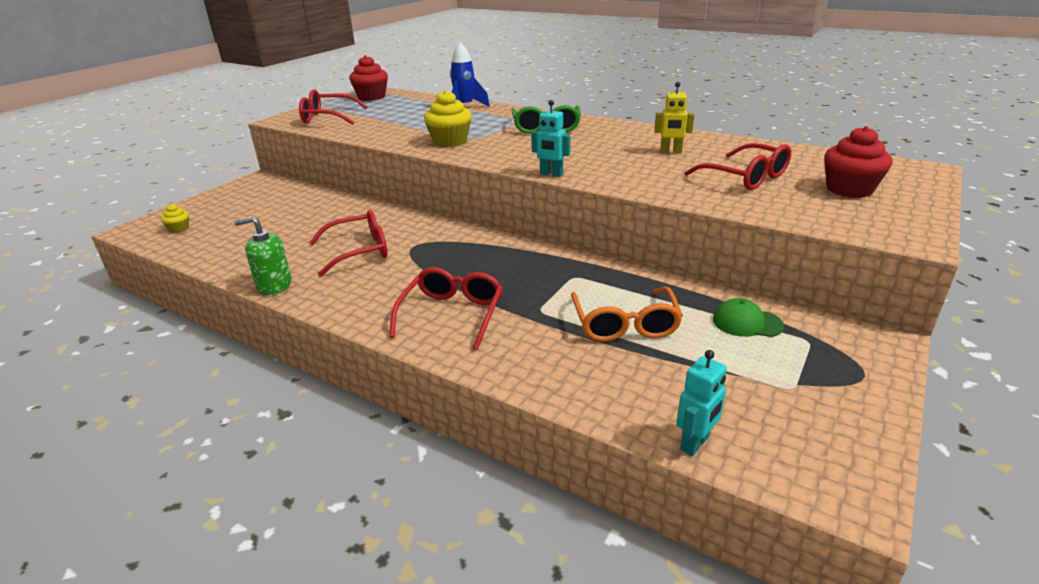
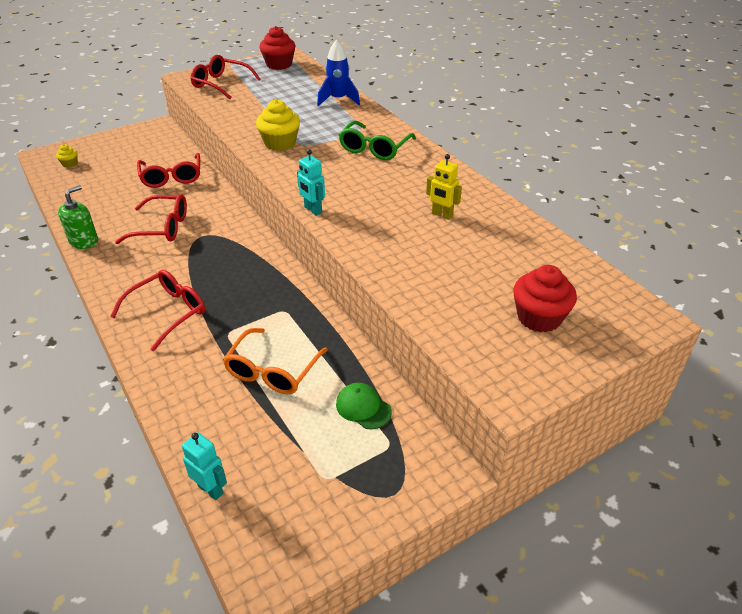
camera: 25 degrees right, 10 degrees up
(274, 285) = (84, 241): green soap dispenser -> green soap dispenser turned 105 degrees clockwise
(695, 443) = (211, 489): turquoise robot -> turquoise robot turned 120 degrees counterclockwise
(744, 177) = (465, 269): red glasses -> red glasses (171, 177)

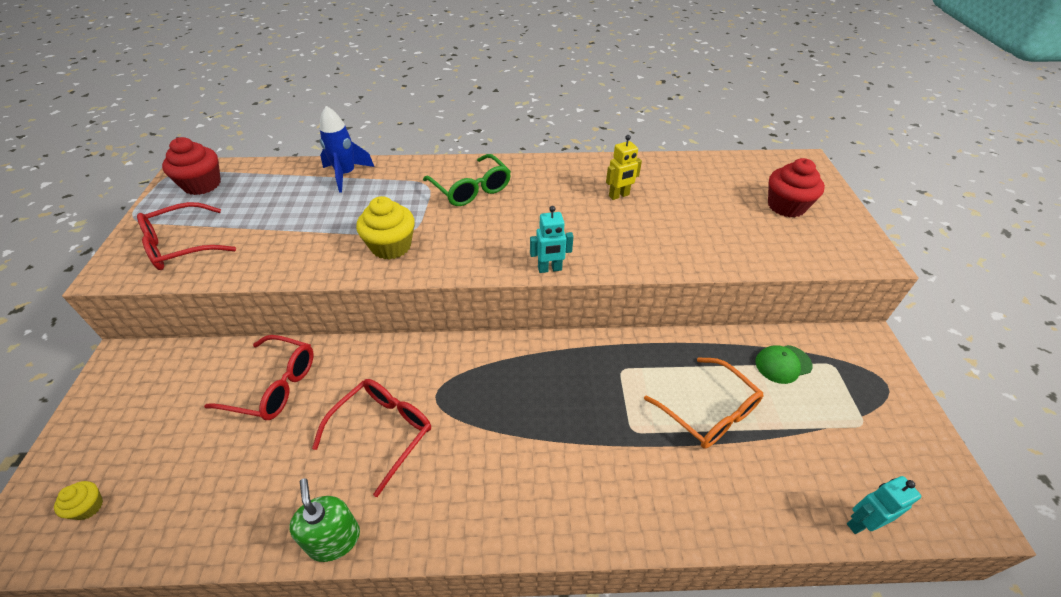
camera: 60 degrees left, 5 degrees up
(167, 313) = (565, 479): red glasses -> none

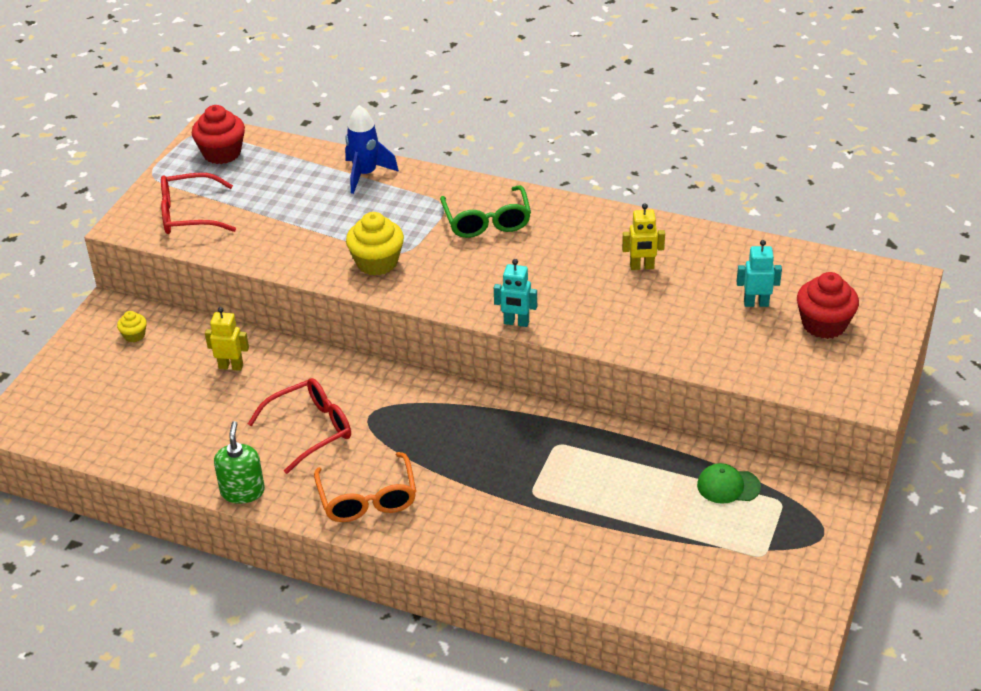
camera: 25 degrees right, 5 degrees down
(88, 507) = (69, 415): yellow cupcake -> yellow cupcake (134, 335)
(273, 385) = (231, 366): red glasses -> yellow robot
(708, 411) = (616, 501): orange glasses -> orange glasses (367, 498)
(860, 523) = (686, 617): turquoise robot -> turquoise robot (756, 303)

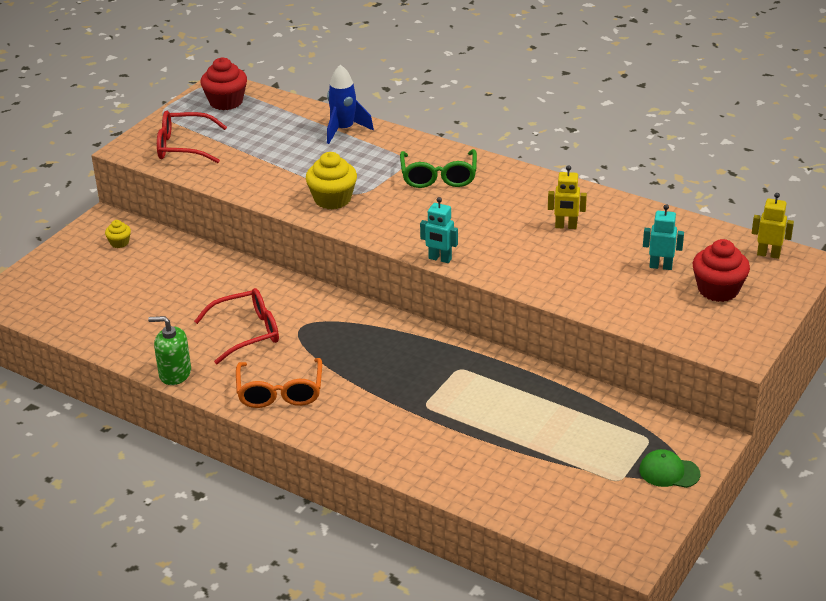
camera: 10 degrees right, 5 degrees down
(231, 366) = (194, 275): yellow robot -> yellow robot (768, 254)
(242, 491) = (175, 373): green soap dispenser -> green soap dispenser turned 90 degrees counterclockwise
(728, 486) = (603, 420): green cap -> green cap (669, 472)

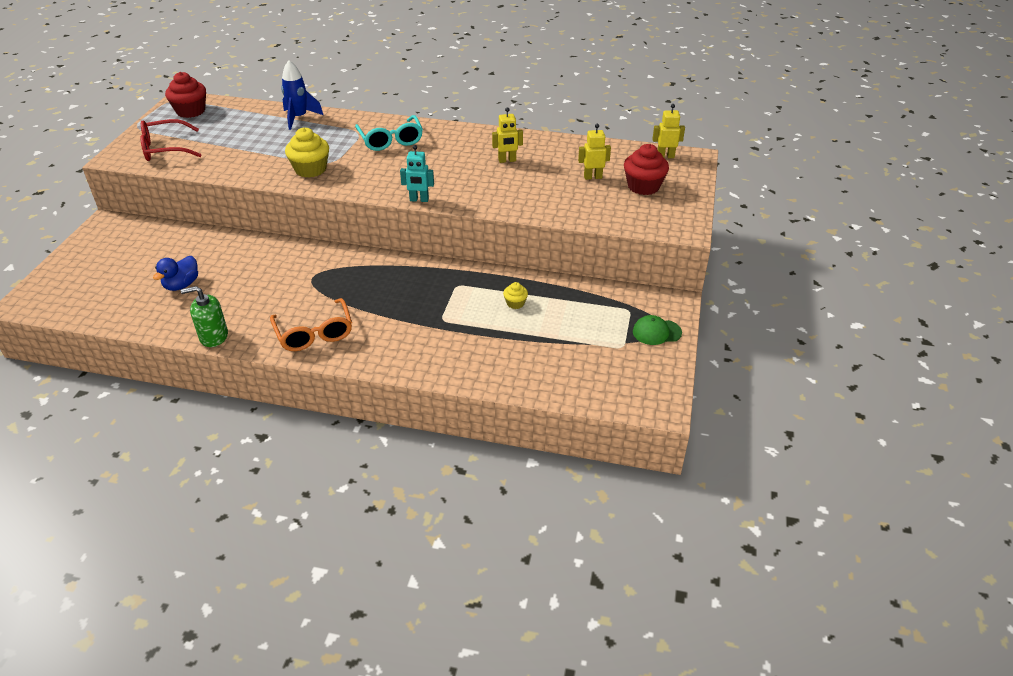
camera: 20 degrees left, 5 degrees up
(119, 243) = (127, 238): yellow cupcake -> yellow cupcake (515, 303)
(160, 309) = (182, 285): none -> blue duck
(246, 333) = (266, 290): red glasses -> none
(438, 176) = (390, 140): green glasses -> turquoise glasses
(660, 266) = (592, 177): turquoise robot -> yellow robot

